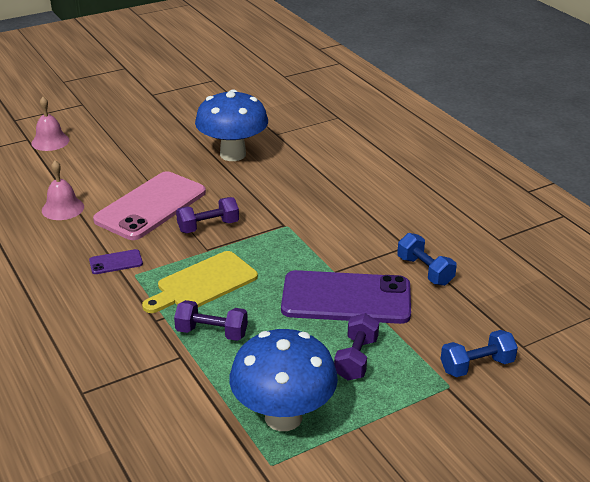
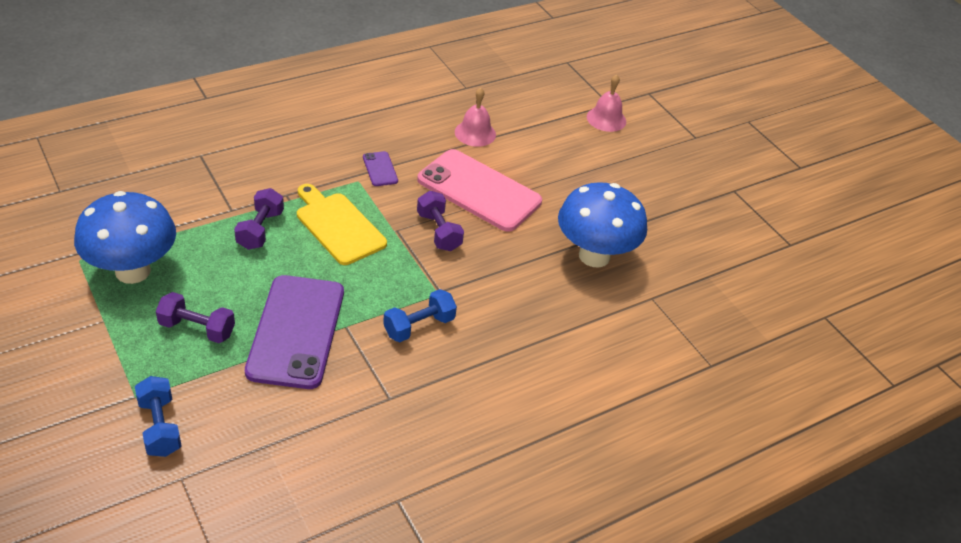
camera: 85 degrees right, 10 degrees up
(425, 271) = (337, 408): blue dumbbell -> blue dumbbell (419, 326)

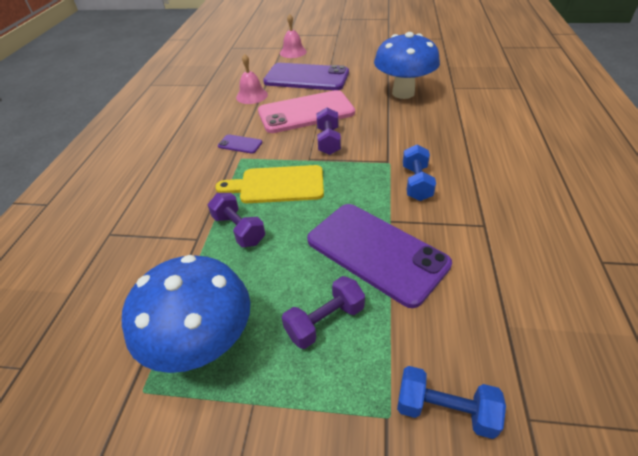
camera: 45 degrees left, 0 degrees up
(439, 232) = (328, 141): purple dumbbell -> purple dumbbell turned 75 degrees clockwise
(554, 158) = (306, 77): none -> purple phone

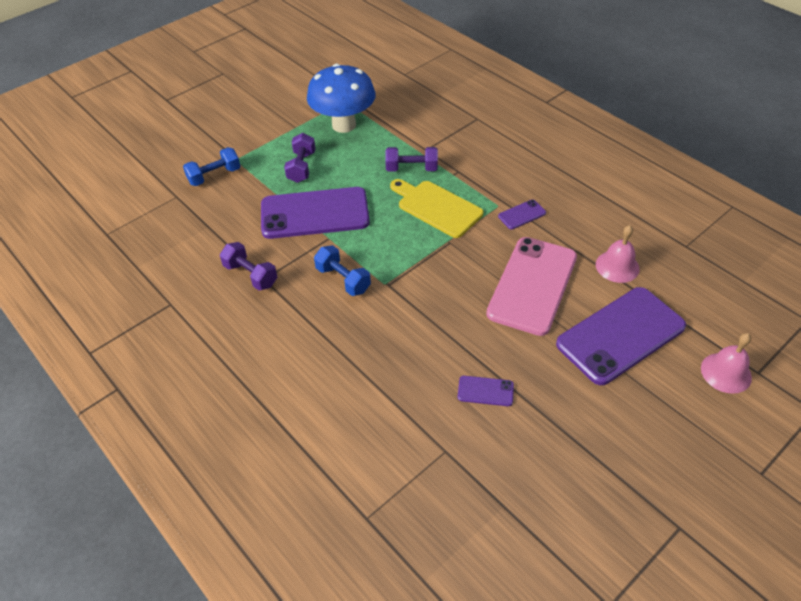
camera: 130 degrees right, 5 degrees up
(277, 185) = (437, 207): yellow cutting board -> yellow cutting board turned 90 degrees counterclockwise
(328, 141) = (461, 269): purple dumbbell -> purple dumbbell (251, 275)
(403, 93) = (485, 391): blue mushroom -> purple phone

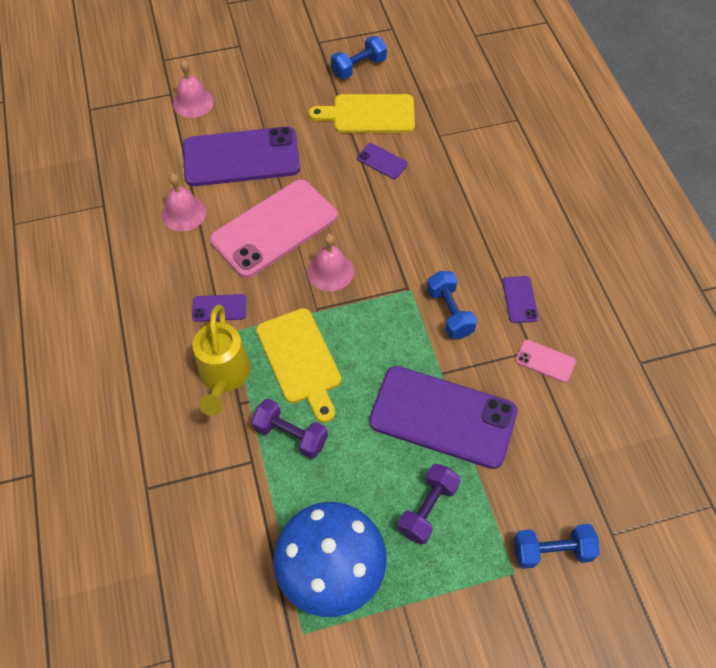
camera: 155 degrees left, 10 degrees up
(251, 275) = (545, 361): purple dumbbell -> pink phone
(288, 313) = (519, 299): none -> purple phone
(459, 271) = (330, 271): none -> pink bell
(481, 180) = (224, 377): none -> yellow watering can
(538, 443) = (369, 114): none -> yellow cutting board
(600, 508) = (358, 67): none -> blue dumbbell

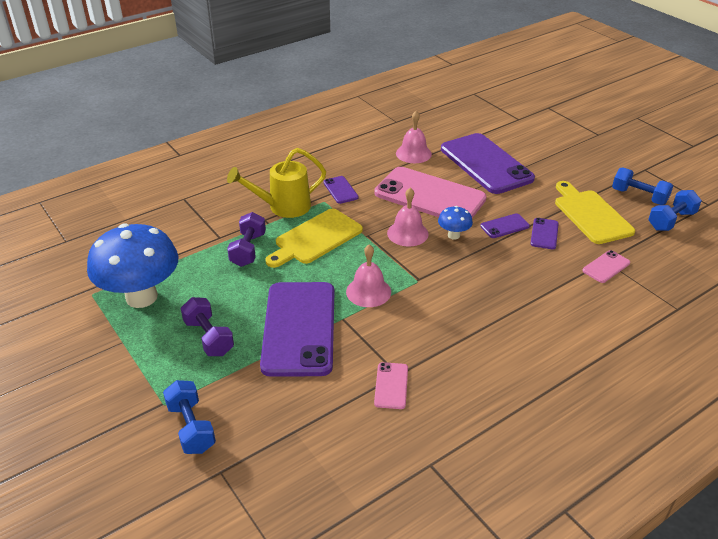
camera: 70 degrees right, 20 degrees down
(193, 102) = (519, 130): pink bell -> pink bell (368, 291)
(352, 233) = (453, 235): none -> blue mushroom
(427, 509) = (209, 337): purple dumbbell -> purple dumbbell turned 45 degrees clockwise
(447, 139) = (606, 267): none -> pink phone
(449, 312) = (408, 310): blue dumbbell -> blue dumbbell (671, 221)
(519, 299) = (451, 354): purple phone -> purple phone (504, 226)

